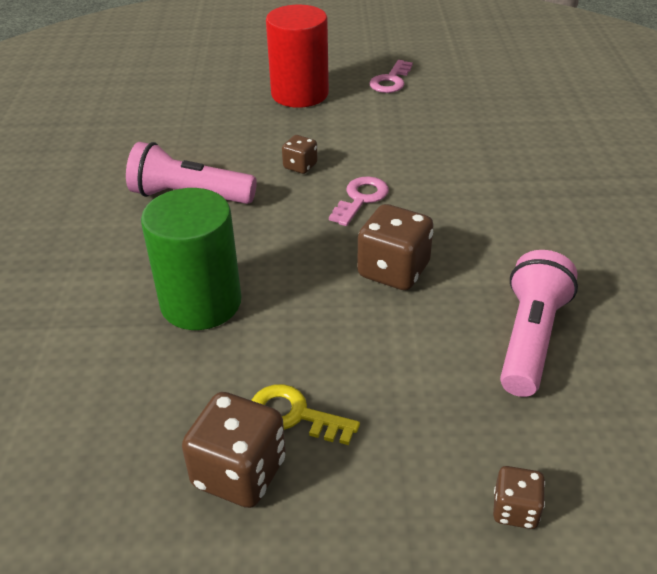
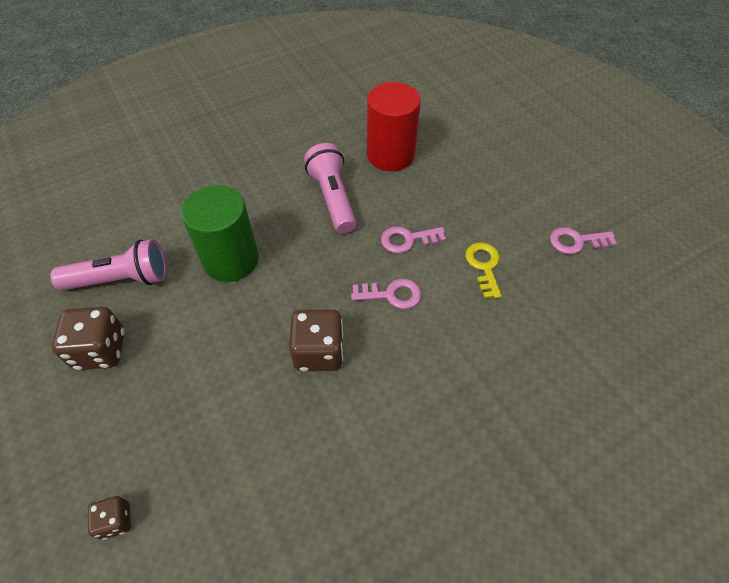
camera: 60 degrees right, 15 degrees up
(294, 415) = (154, 356): yellow key -> yellow key (484, 266)
(300, 94) = (504, 193): red cylinder -> red cylinder (390, 155)
(300, 166) = (407, 240): brown dice -> pink key
(530, 338) = (287, 475): pink flashlight -> pink flashlight (121, 279)

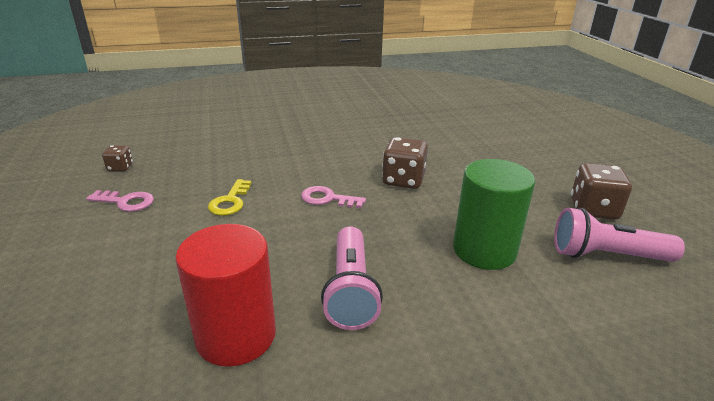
camera: 165 degrees left, 25 degrees down
(116, 520) = (536, 145): brown dice -> brown dice (120, 167)
(407, 240) = (286, 232): pink key -> none

